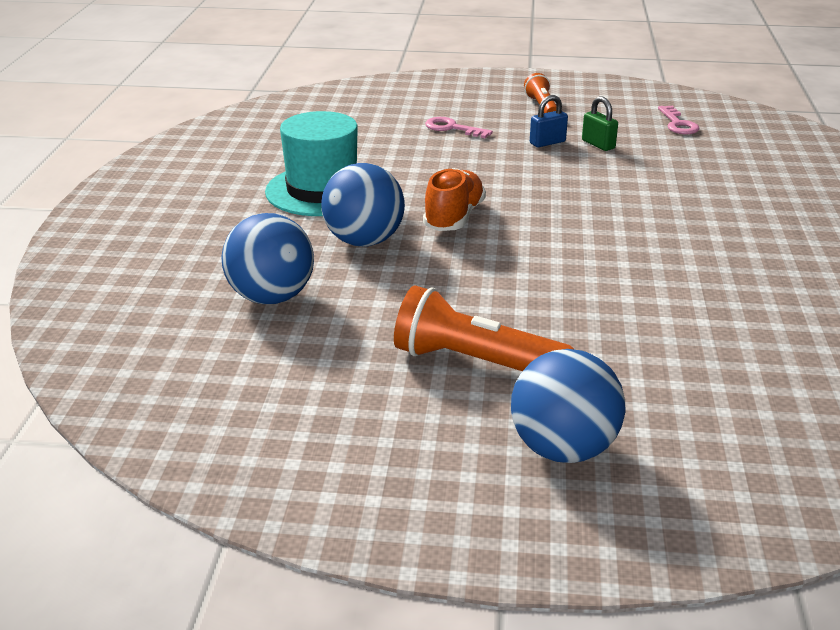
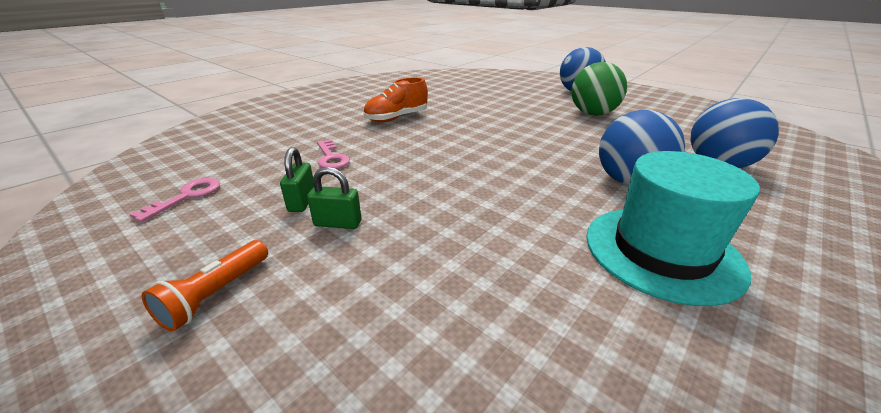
camera: 145 degrees left, 0 degrees up
(452, 128) = (398, 304): pink key -> pink key (331, 158)
(454, 218) = (536, 177): orange shoe -> orange shoe (396, 118)
(475, 362) = (592, 114): orange flashlight -> green ball
(547, 142) = (338, 223): blue padlock -> green padlock

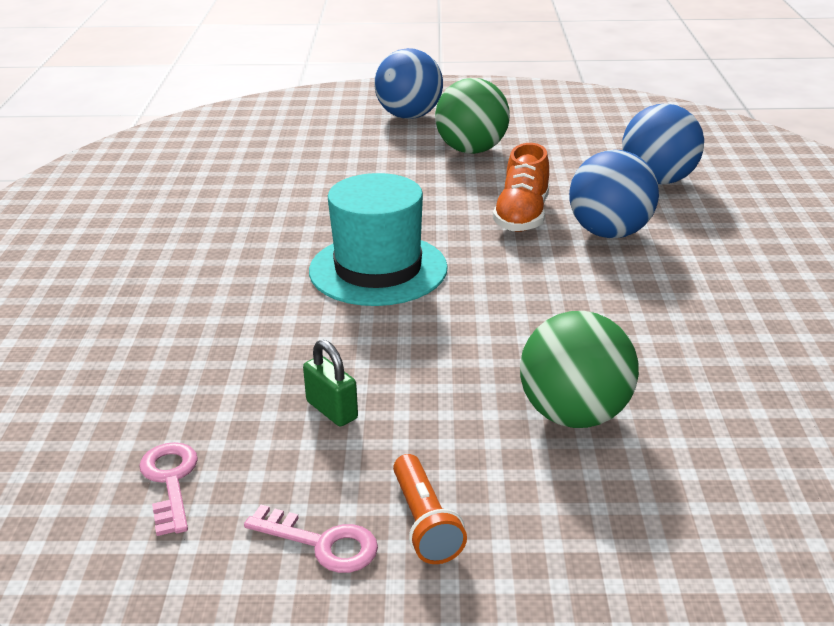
camera: 40 degrees left, 0 degrees up
(331, 158) = (258, 346): pink key -> pink key (322, 543)
(338, 223) = (415, 409): green padlock -> none
(396, 118) = (234, 251): orange shoe -> orange shoe (522, 216)
(418, 284) = (574, 415): none -> green ball
(662, 251) = (703, 292): turquoise hat -> turquoise hat (378, 269)

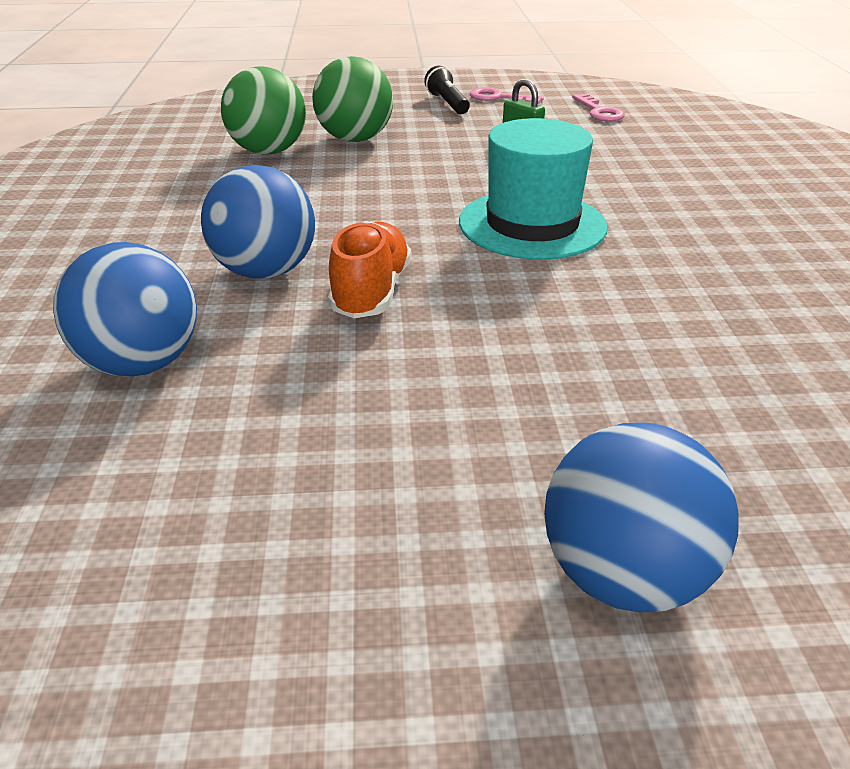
camera: 175 degrees right, 5 degrees up
(424, 523) = (447, 103): orange flashlight -> black flashlight
(471, 150) = (451, 435): green ball -> green ball (268, 151)

